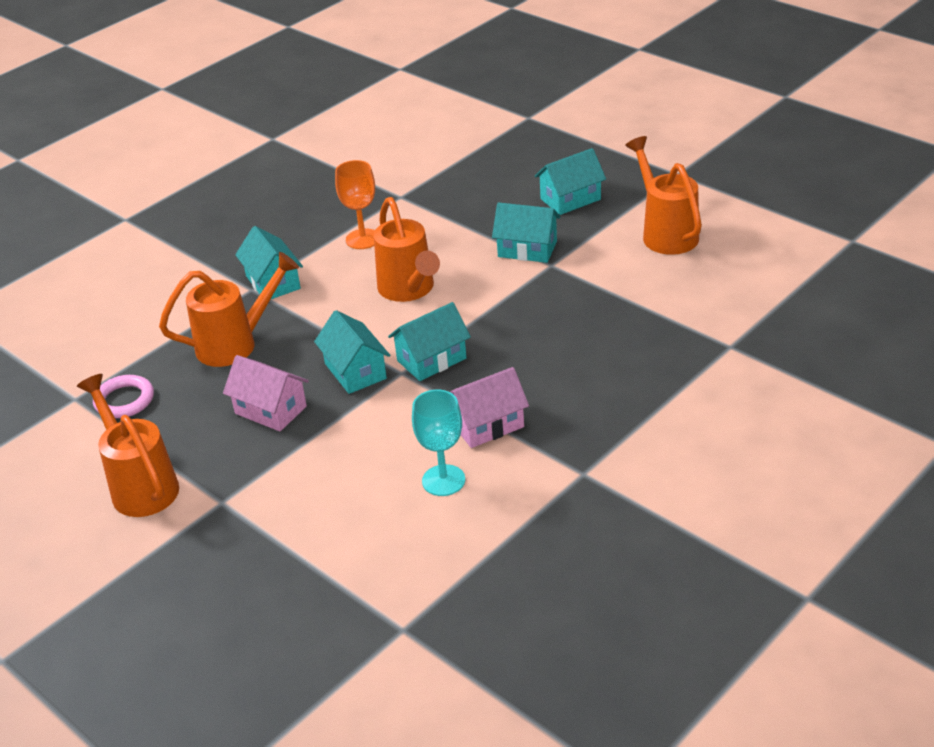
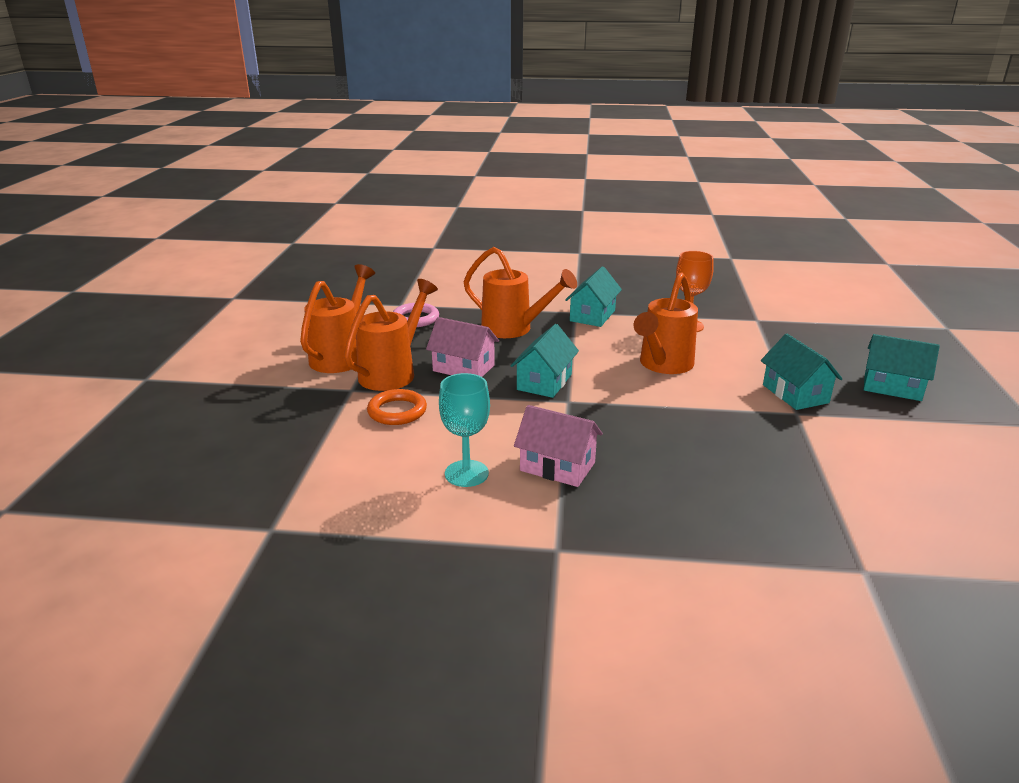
camera: 50 degrees right, 10 degrees down
(270, 410) = (463, 368): pink house -> pink house turned 60 degrees counterclockwise
(299, 485) = (397, 411): none -> orange ring
(431, 359) = (600, 407): turquoise house -> none
(666, 233) = (947, 455): orange watering can -> orange watering can (392, 372)

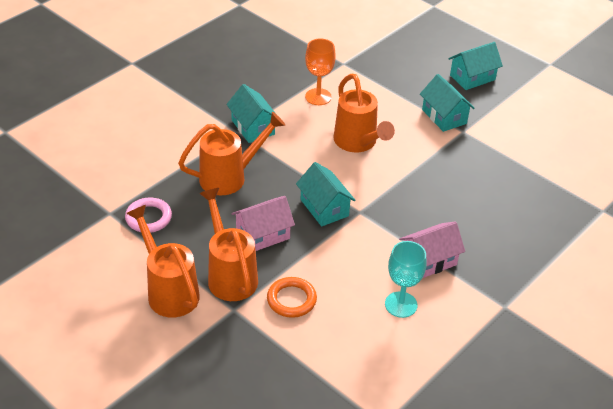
camera: 55 degrees left, 15 degrees up
(795, 394) = (444, 116): turquoise house -> turquoise house turned 45 degrees clockwise

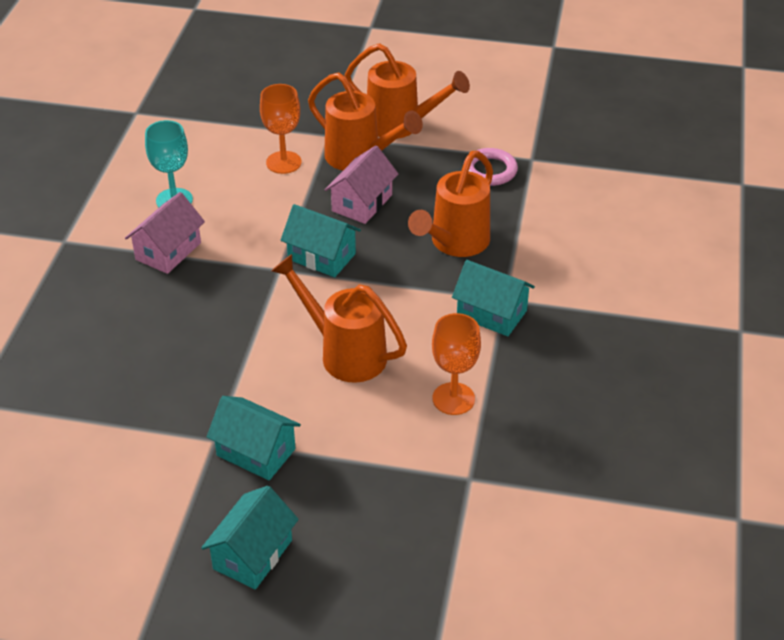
camera: 150 degrees right, 0 degrees up
(291, 300) = (283, 162): orange ring -> orange goblet

